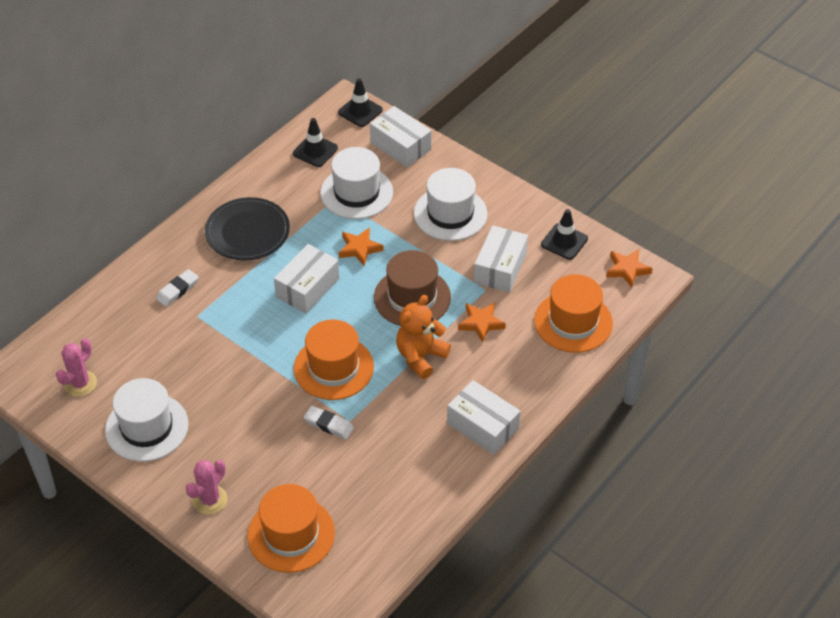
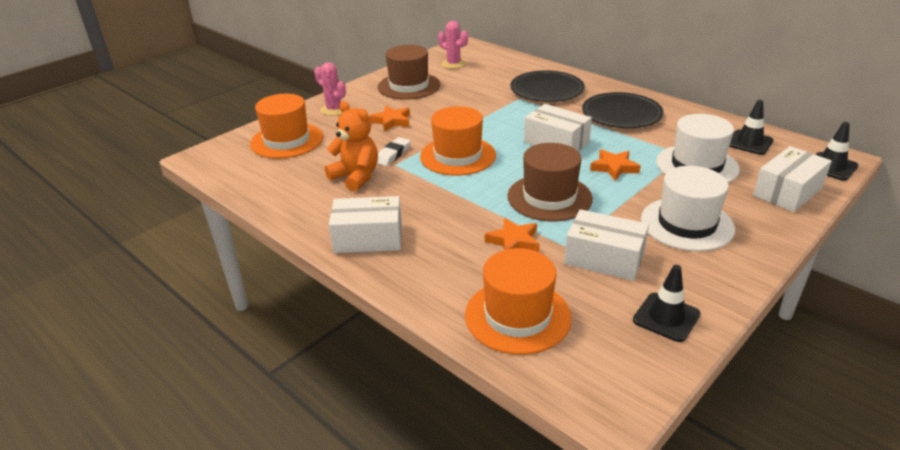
camera: 95 degrees right, 15 degrees down
(147, 427) = (409, 86): white hat -> brown hat
(177, 290) = (547, 90): white eraser -> black plate
(420, 357) = (467, 201): orange teddy bear -> orange teddy bear (356, 177)
(482, 426) = (368, 238): white box -> white box turned 45 degrees clockwise
(627, 269) = (624, 381): orange star -> orange star (391, 121)

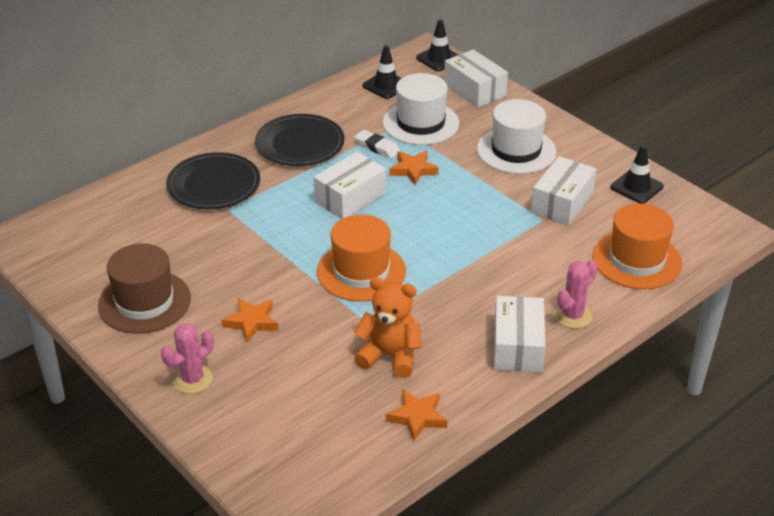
camera: 85 degrees left, 5 degrees up
(287, 140) = (274, 426): orange hat -> none
(356, 177) = (390, 356): orange teddy bear -> orange teddy bear turned 60 degrees clockwise
(392, 154) = (343, 324): white eraser -> white eraser (377, 147)
(453, 64) = (87, 254): pink cactus -> pink cactus (572, 316)
(514, 241) = (532, 249): orange star -> orange star (417, 417)
(549, 197) = (461, 218): brown hat -> none

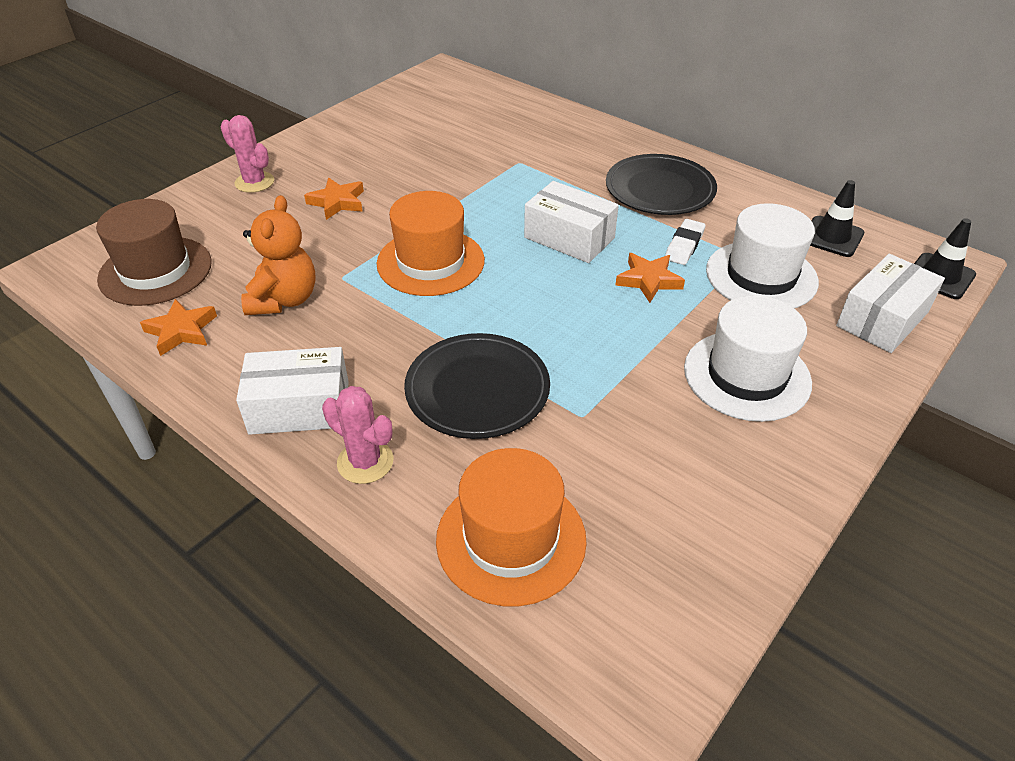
camera: 80 degrees right, 5 degrees up
(144, 302) = (363, 141): brown hat -> brown hat (155, 271)
(214, 185) = (557, 148): black plate -> black plate (477, 389)
(562, 203) = (633, 436): white box -> none
(636, 187) = (717, 535): black traffic cone -> none

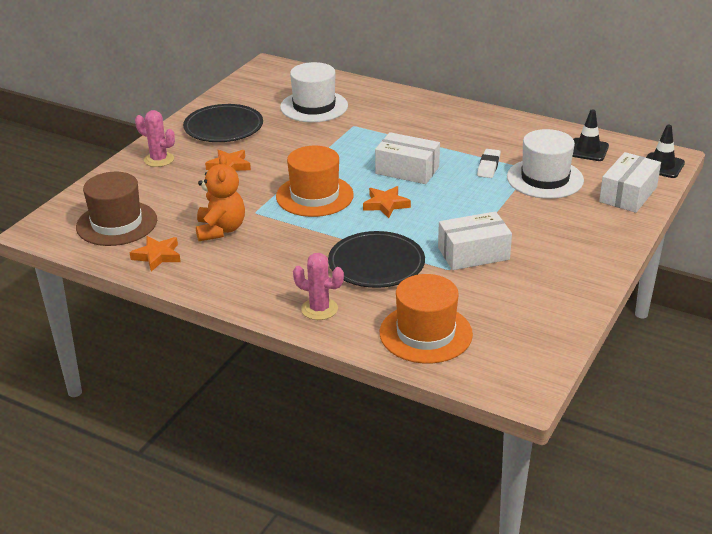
camera: 10 degrees left, 10 degrees down
(299, 407) = (262, 287): white box -> white box (473, 253)
(649, 280) = (470, 190): orange star -> orange star (386, 204)
(660, 189) = (462, 133): black plate -> black plate (223, 127)
(747, 375) = (547, 235): white hat -> white hat (314, 106)

